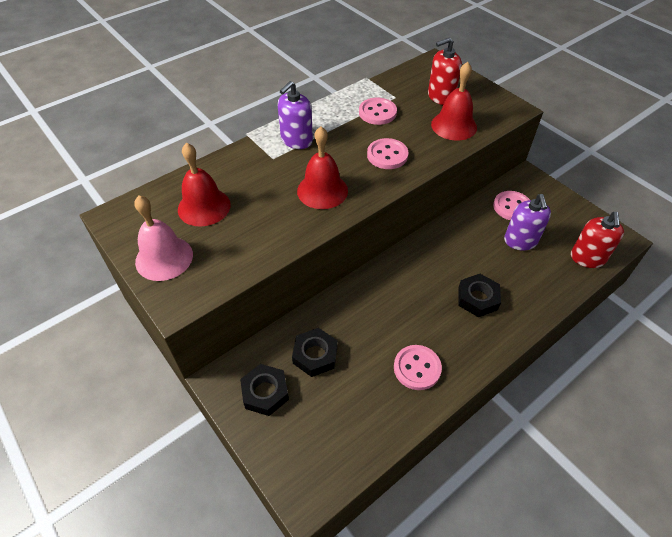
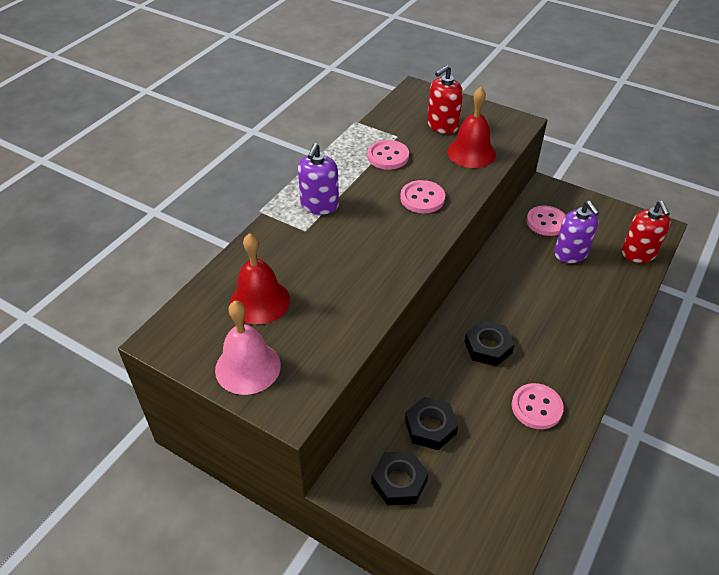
camera: 20 degrees left, 5 degrees down
(322, 190) = (377, 251): red bell -> none
(477, 298) = (559, 321): black nut -> black nut (488, 347)

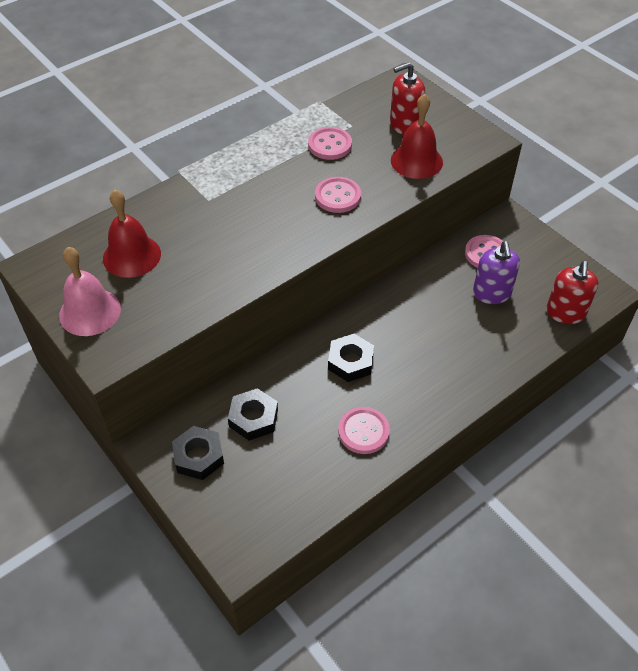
camera: 20 degrees right, 5 degrees up
(319, 205) = (235, 179): purple soap dispenser -> none

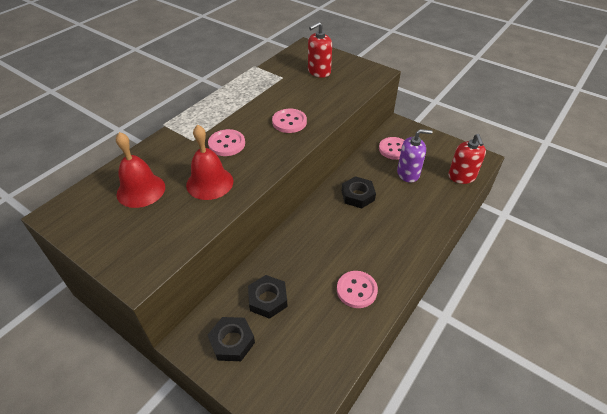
camera: 15 degrees left, 5 degrees down
(90, 312) = (114, 240): pink bell -> none
(330, 145) = (271, 91): pink button -> pink button (227, 144)
(350, 361) = (328, 240): black nut -> black nut (358, 195)
(416, 161) = (336, 91): red bell -> red bell (209, 183)
(491, 293) = (408, 173): purple soap dispenser -> purple soap dispenser turned 75 degrees counterclockwise

